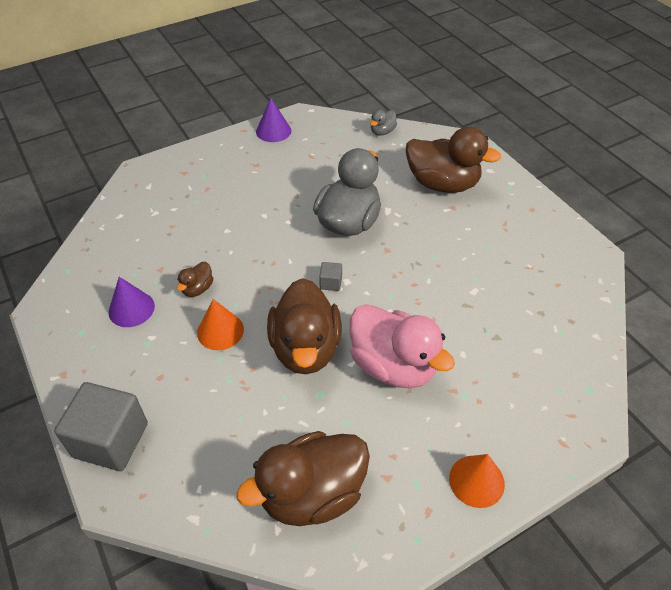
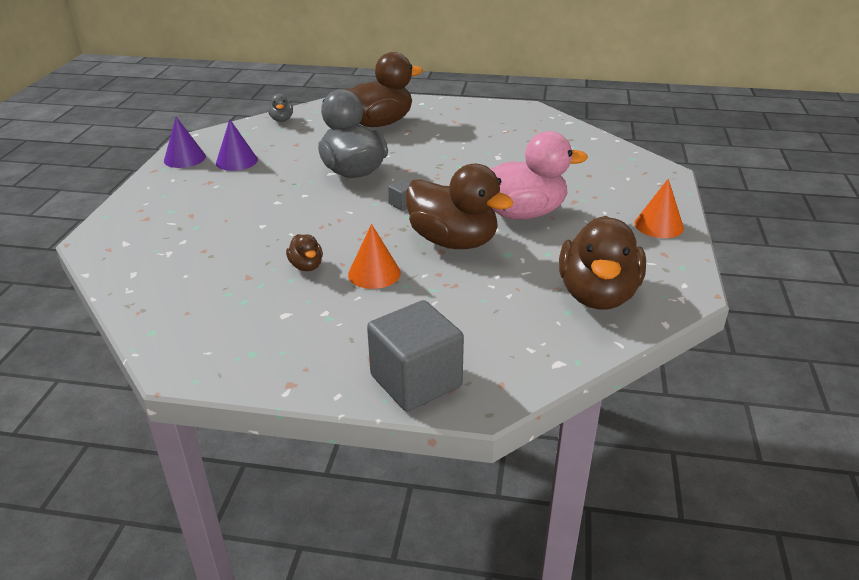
camera: 50 degrees left, 15 degrees down
(131, 309) = (271, 311): purple cone -> purple cone (236, 161)

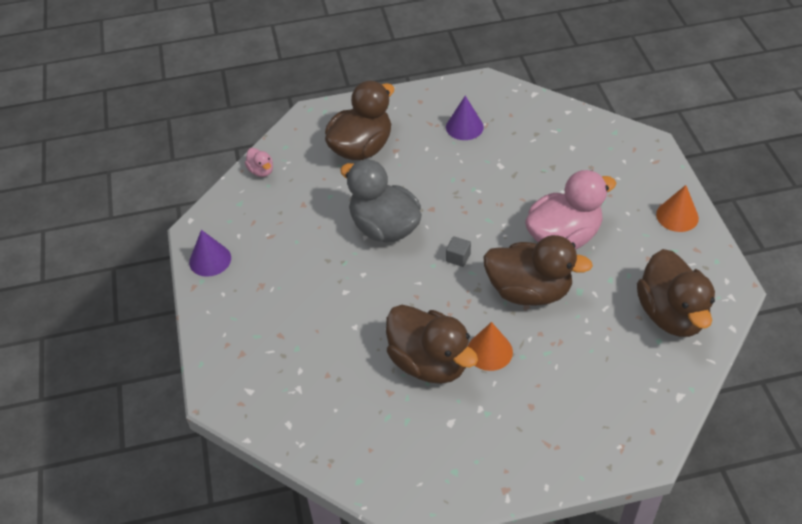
camera: 20 degrees left, 15 degrees up
(236, 161) = (264, 247): purple cone -> purple cone (464, 127)
(281, 120) = (261, 171): grey duck -> pink duck
(306, 266) = (429, 362): brown duck -> brown duck, size x2.27
(416, 381) = (592, 451): grey cube -> none

